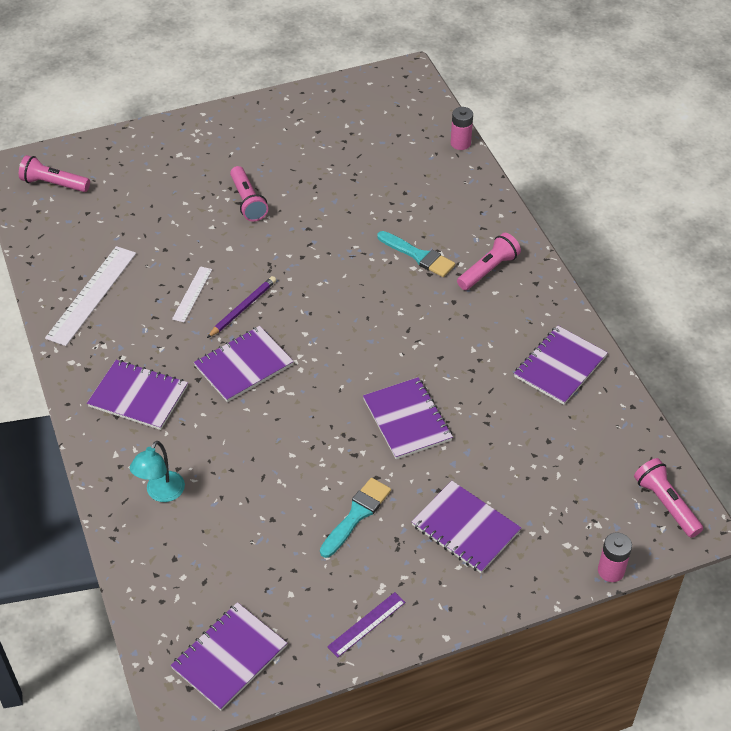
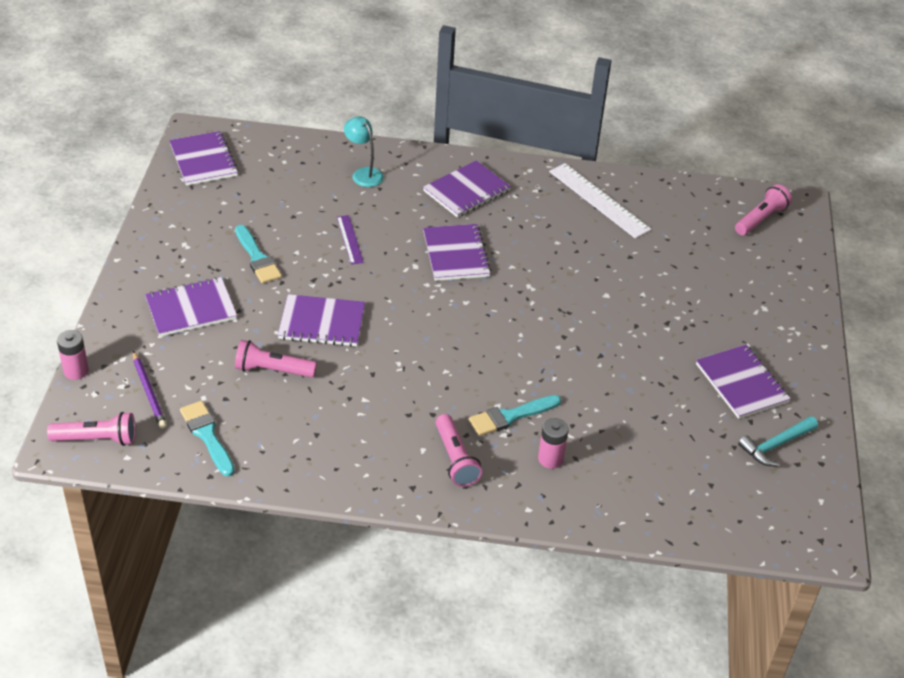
camera: 115 degrees right, 5 degrees down
(192, 294) = (561, 254): white ruler -> none
(243, 308) = (522, 276): purple pencil -> purple pencil (149, 392)
(248, 201) = (664, 329): pink flashlight -> pink flashlight (272, 370)
(333, 114) = (775, 445): none -> turquoise hammer
(366, 624) = (165, 227): purple ruler -> purple ruler (349, 239)
(460, 143) = (666, 532): pink battery -> pink battery (550, 459)
(560, 366) = (296, 449): purple notebook -> purple notebook (741, 383)
(596, 430) = (207, 435): none -> turquoise brush

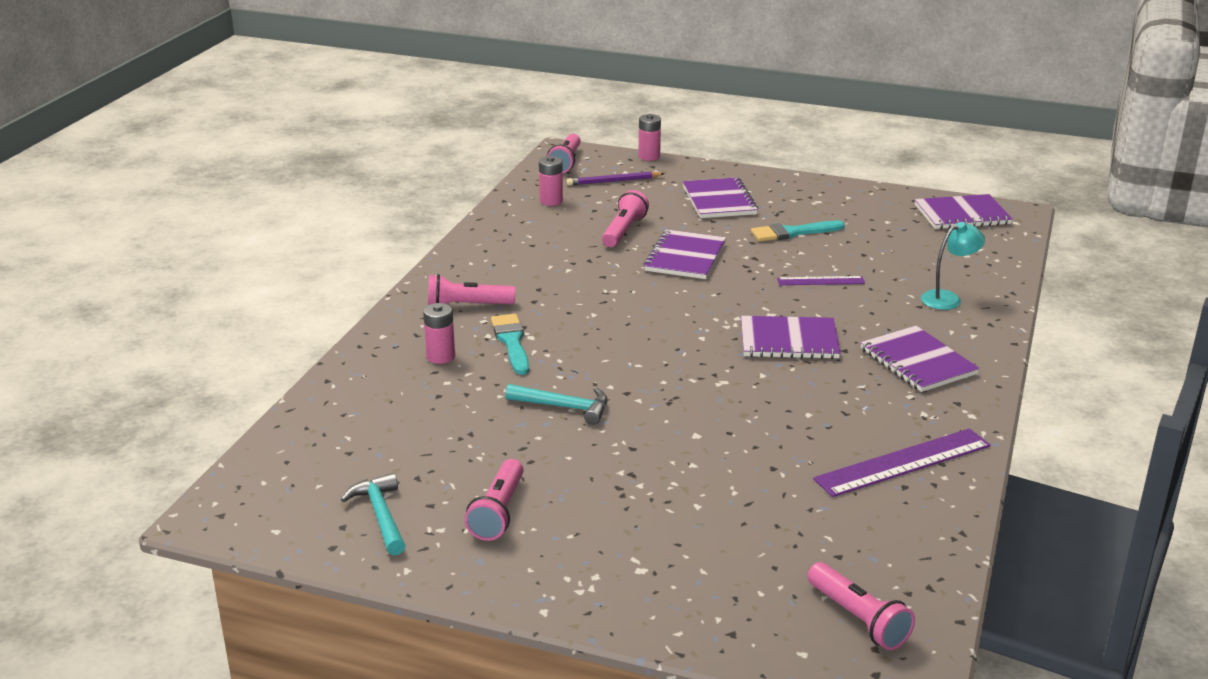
camera: 105 degrees right, 15 degrees down
(207, 435) = (551, 201): turquoise brush -> pink battery
(598, 368) = (564, 407): none -> turquoise hammer
(599, 200) = (903, 462): white ruler -> purple ruler
(741, 383) = (498, 512): purple notebook -> pink flashlight

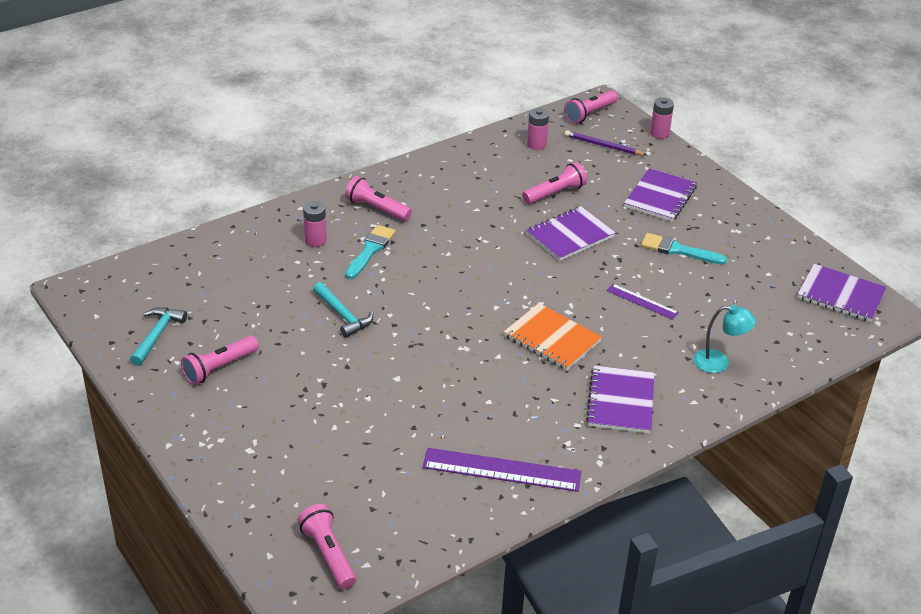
camera: 35 degrees right, 10 degrees up
(789, 340) = (552, 339): purple notebook -> orange notebook
(858, 619) = (328, 554): pink flashlight -> pink flashlight turned 150 degrees clockwise

